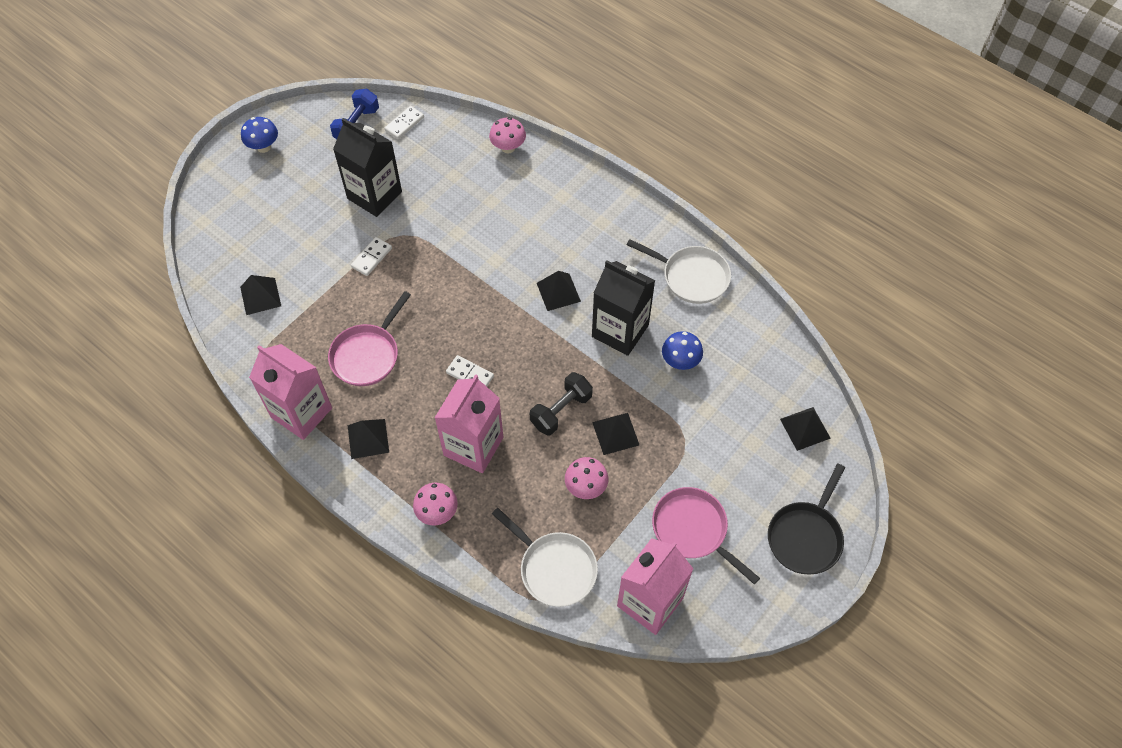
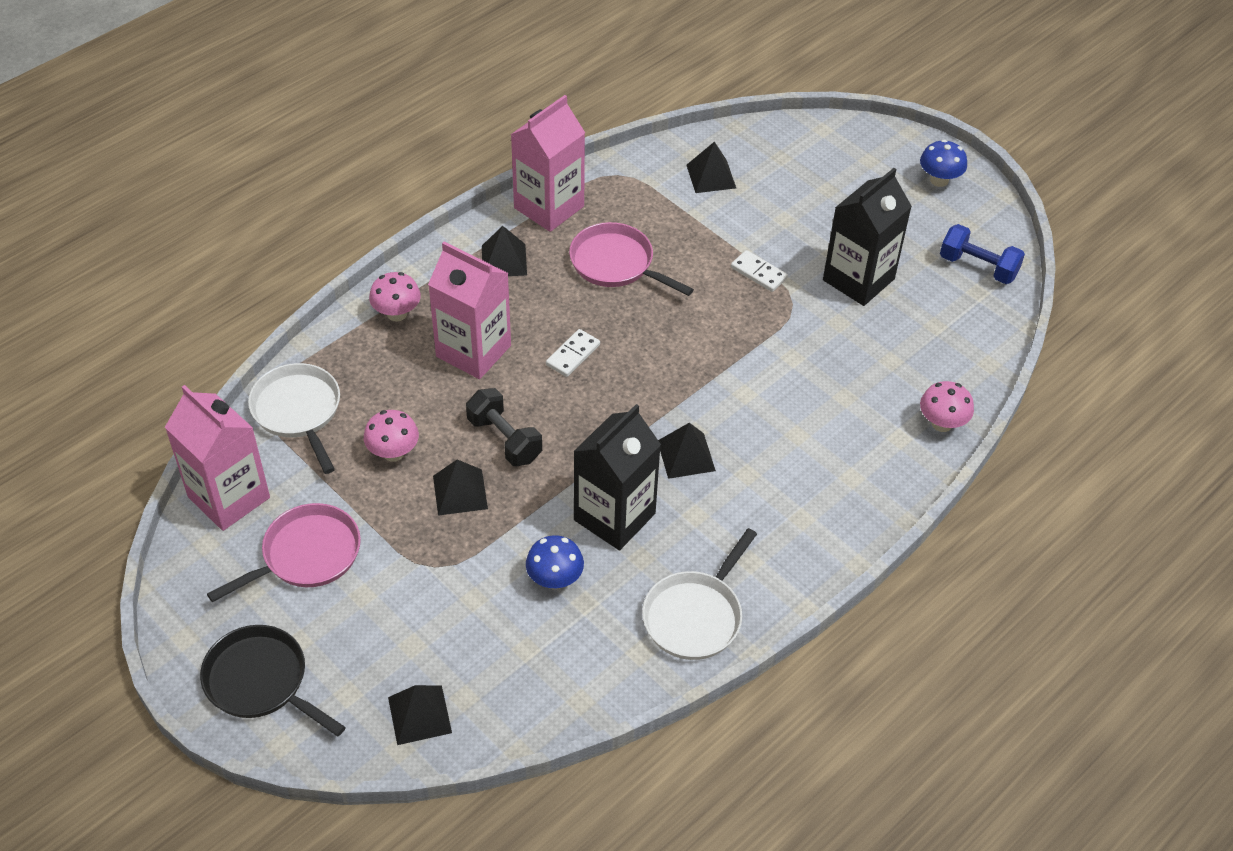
camera: 95 degrees right, 10 degrees down
(404, 124) = (982, 314): white domino -> none
(554, 568) = (298, 411): white pan -> white pan turned 105 degrees clockwise

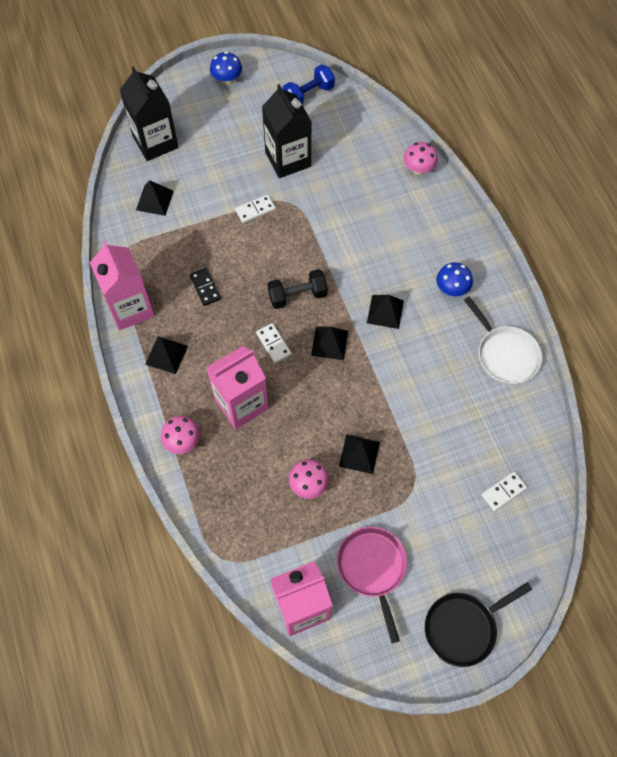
camera: 65 degrees left, 15 degrees up
(298, 411) = (244, 536): white pan -> none
(419, 715) = (521, 536): black pyramid -> black pyramid (329, 343)
(477, 673) = (503, 491): none -> white domino
(504, 439) = (327, 411): black dumbbell -> black dumbbell (297, 296)
(555, 579) = (450, 422): blue mushroom -> blue mushroom (451, 289)
(614, 517) = (416, 370): black carton -> black carton (155, 142)
(616, 264) = (205, 287): pink pan -> black domino

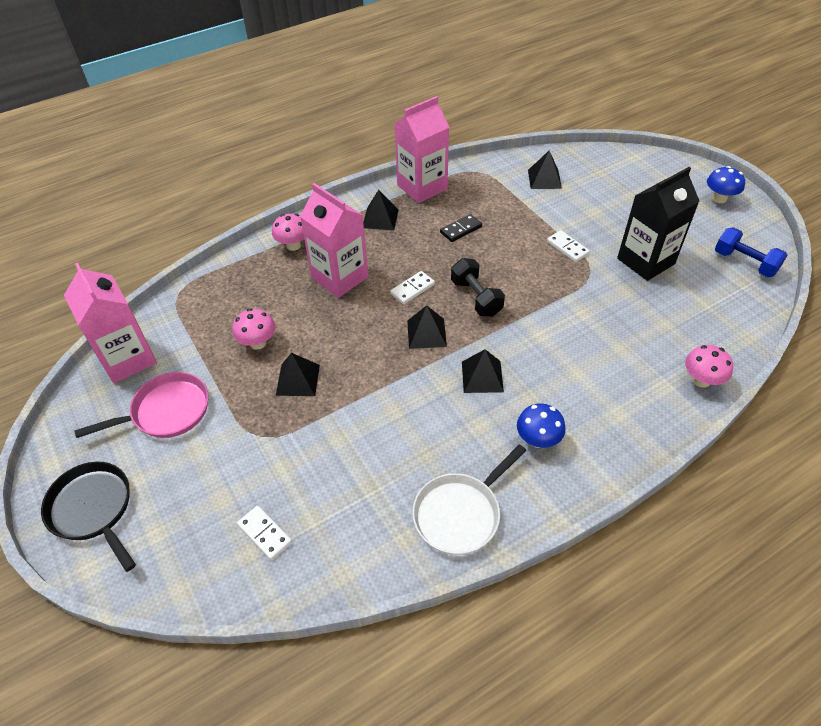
camera: 80 degrees right, 15 degrees down
(155, 142) = (611, 167): black carton -> none

